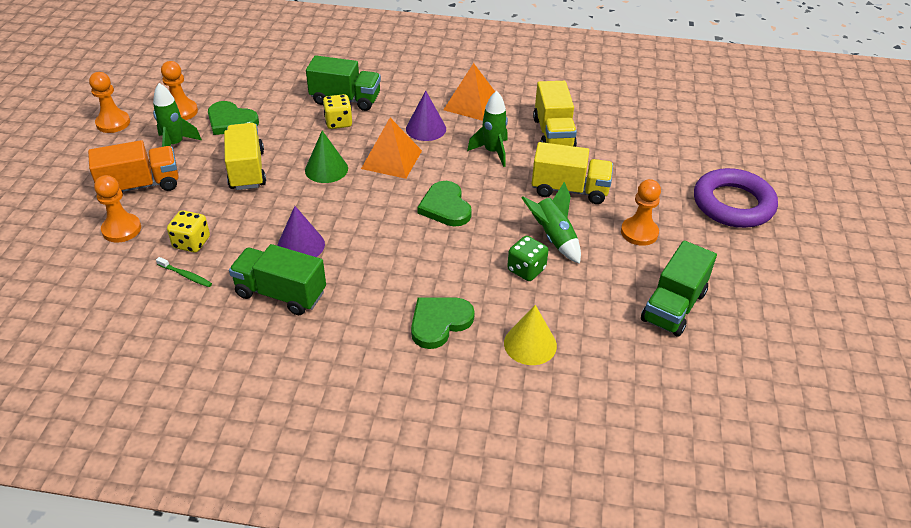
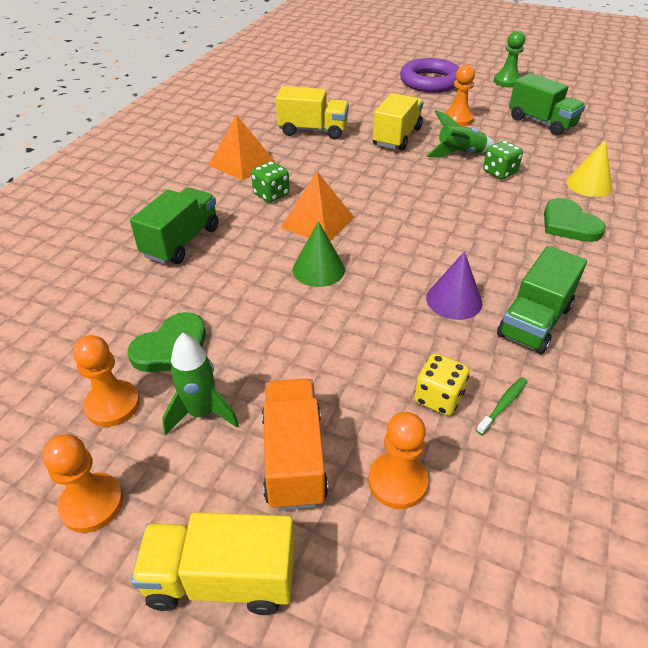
camera: 75 degrees left, 0 degrees up
(247, 170) = (296, 337): yellow truck -> yellow truck (221, 579)
(338, 122) = (228, 252): yellow dice -> none
(426, 128) = (271, 194): purple cone -> green dice
(445, 207) = (406, 200): green heart -> none
(492, 152) = (328, 163): green rocket -> none
(785, 274) = (507, 81): none -> green pawn

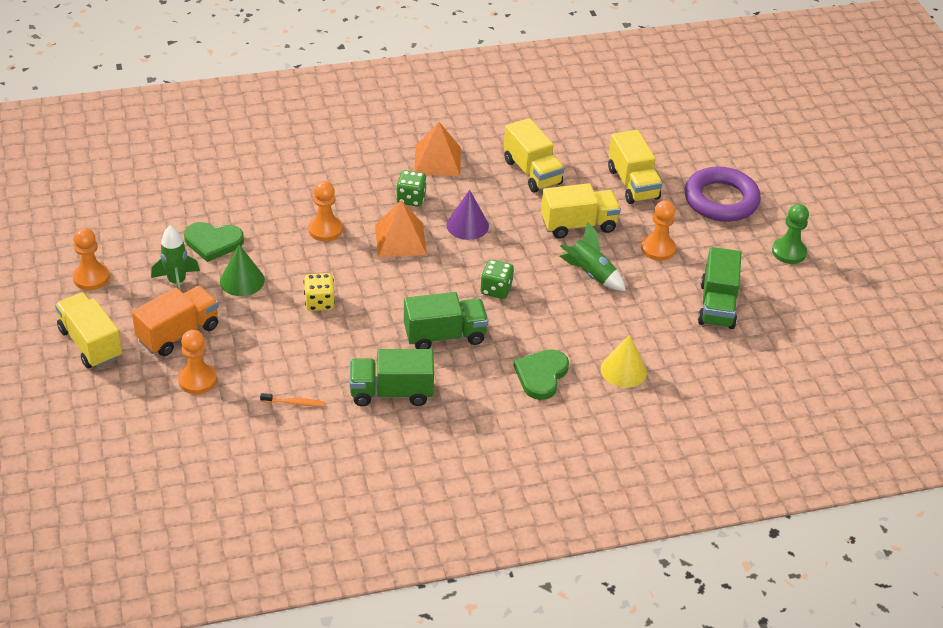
camera: 50 degrees right, 0 degrees up
(113, 405) = (152, 246): orange pawn -> orange pawn (325, 230)
(181, 242) = (310, 188): green truck -> green truck (445, 336)
(318, 269) = (346, 266): green cone -> green cone (242, 280)
(376, 101) = (633, 184): none -> yellow truck
(438, 398) = (275, 372): yellow dice -> yellow dice (319, 302)
(454, 300) = (376, 345): purple cone -> purple cone (467, 225)
(499, 172) = (584, 309): green dice -> green dice (496, 289)
(503, 405) = (294, 403): green toothbrush -> orange toothbrush

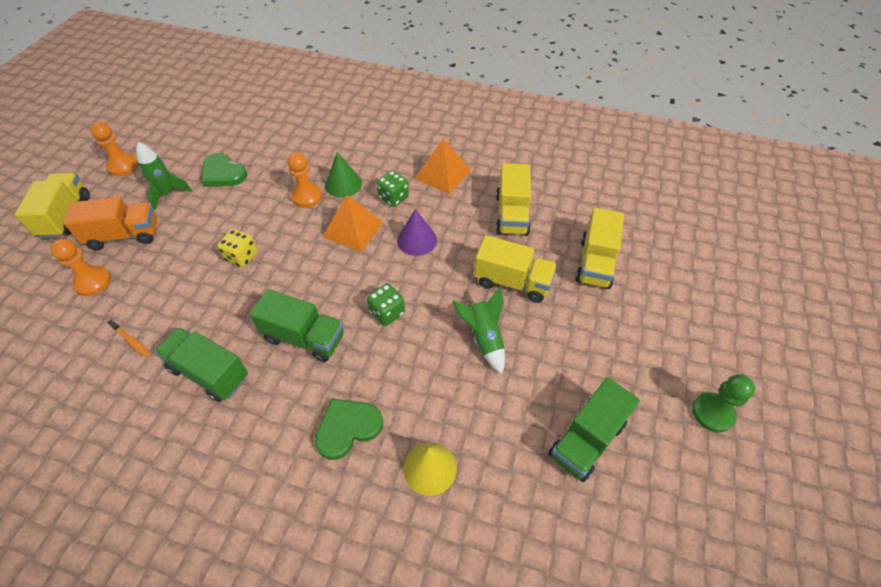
camera: 35 degrees right, 10 degrees up
(242, 280) = (209, 212): green cone -> green cone (343, 184)
(658, 249) = (570, 342): orange pawn -> none
(721, 200) = (673, 317): purple ring -> none

